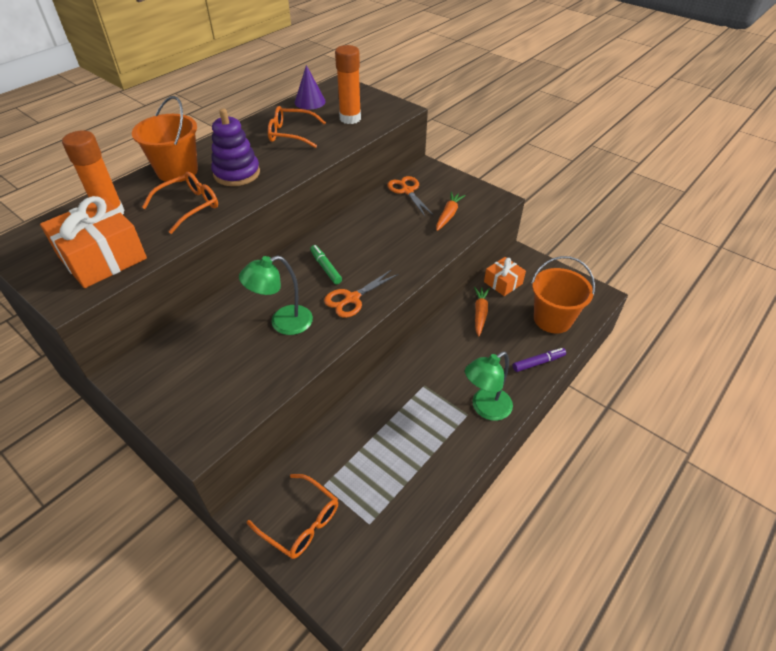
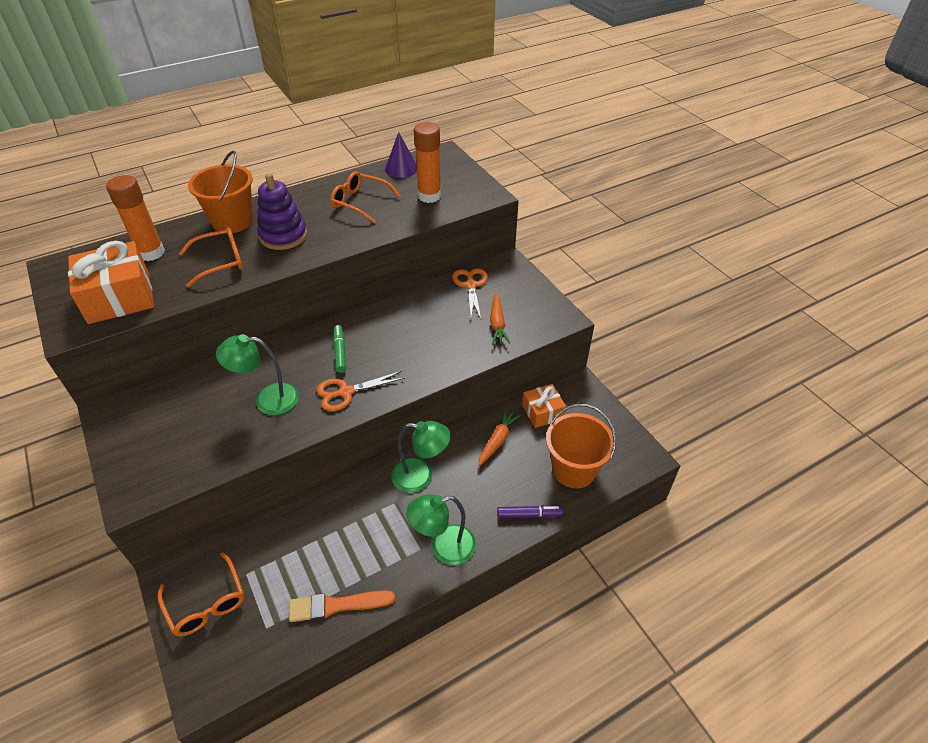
camera: 20 degrees right, 0 degrees up
(422, 483) = (337, 605): none -> orange brush
(433, 359) = (421, 476): none -> green lamp
(448, 215) = (497, 324): orange carrot -> orange carrot turned 135 degrees clockwise

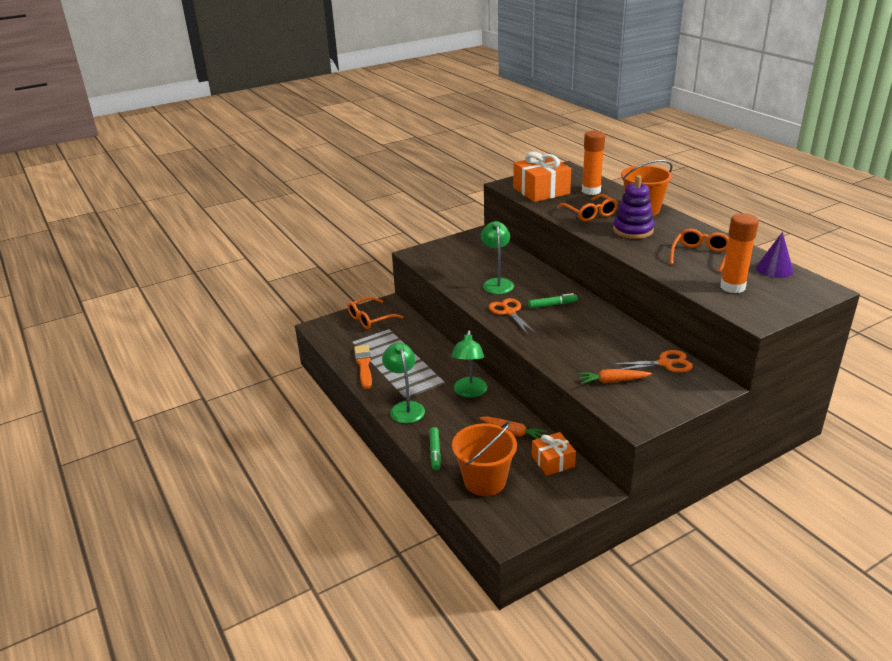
camera: 90 degrees right, 15 degrees down
(529, 514) = (435, 452): purple marker -> green marker

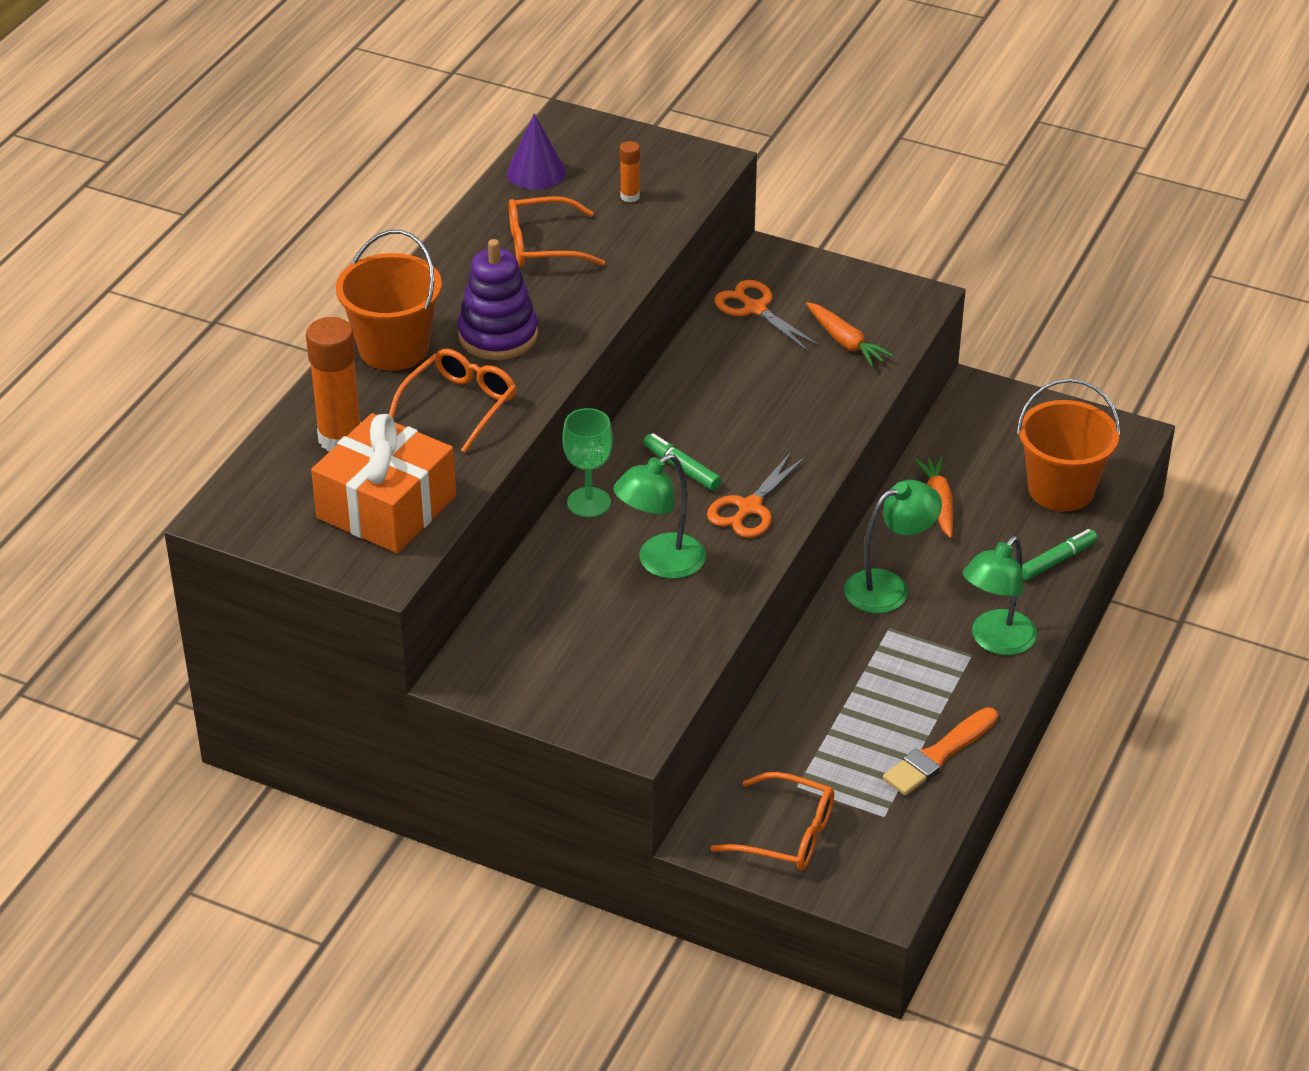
camera: 125 degrees left, 10 degrees up
(550, 279) = (589, 502): none -> green goblet
(553, 461) = (960, 444): orange gift -> none
(732, 287) = (630, 196): orange glue stick -> orange glue stick, size x0.49

